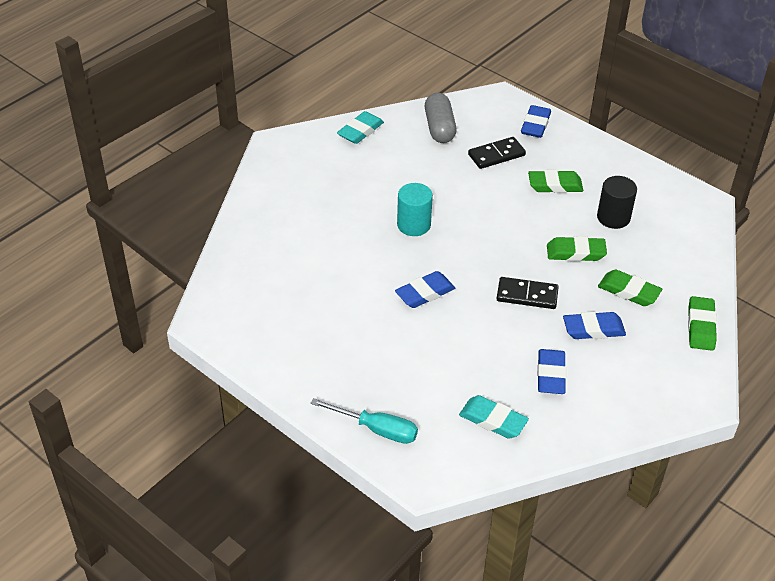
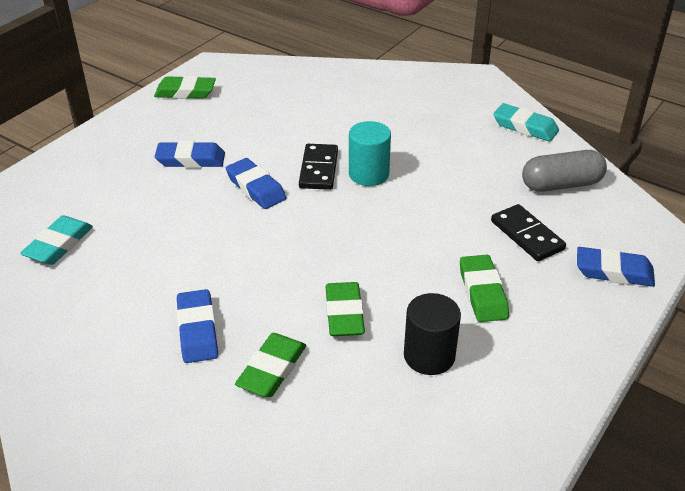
camera: 85 degrees right, 5 degrees down
(376, 429) = (63, 167): turquoise screwdriver -> none
(527, 295) = (258, 268): black domino -> black domino (319, 169)
(550, 375) = (121, 290): blue eraser -> blue eraser (191, 159)
(701, 327) = (201, 454): green eraser -> green eraser (185, 92)

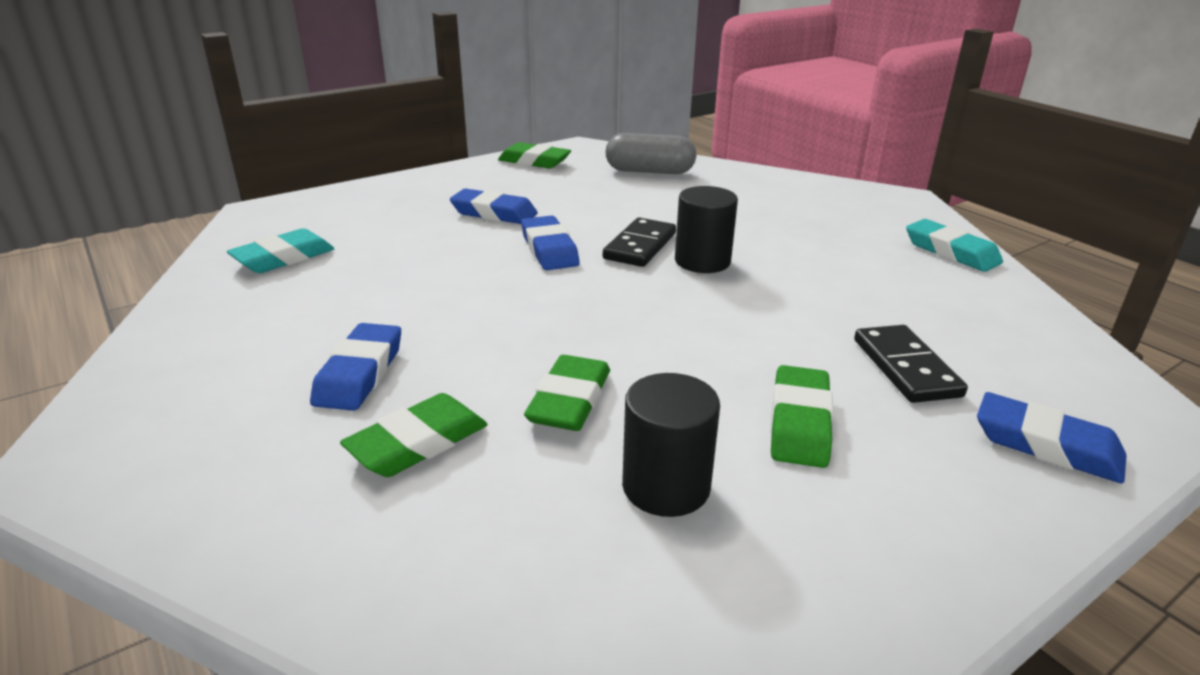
camera: 20 degrees right, 10 degrees down
(368, 174) = (702, 261): turquoise cylinder -> black cylinder
(561, 184) = (986, 320): grey capsule -> grey capsule (649, 171)

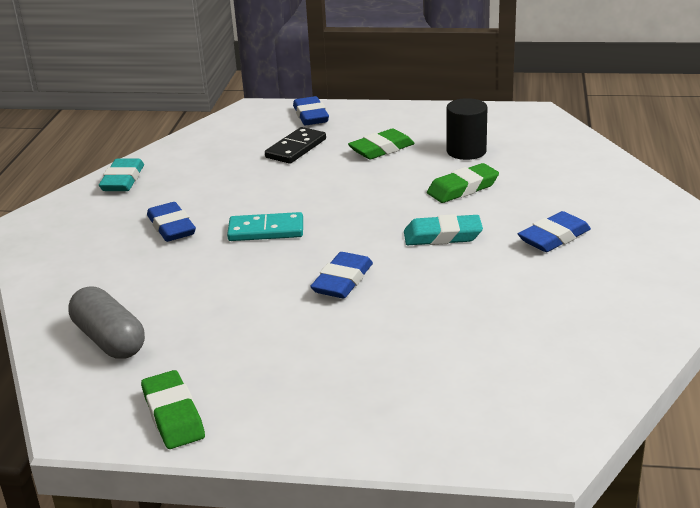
camera: 135 degrees left, 0 degrees up
(283, 258) = (550, 358): turquoise eraser -> turquoise eraser (442, 236)
(418, 443) = (549, 196): green eraser -> none
(494, 213) = (327, 341): blue eraser -> blue eraser (171, 227)
(640, 246) = (279, 258): black domino -> none
(702, 261) = (266, 230): black cylinder -> turquoise domino

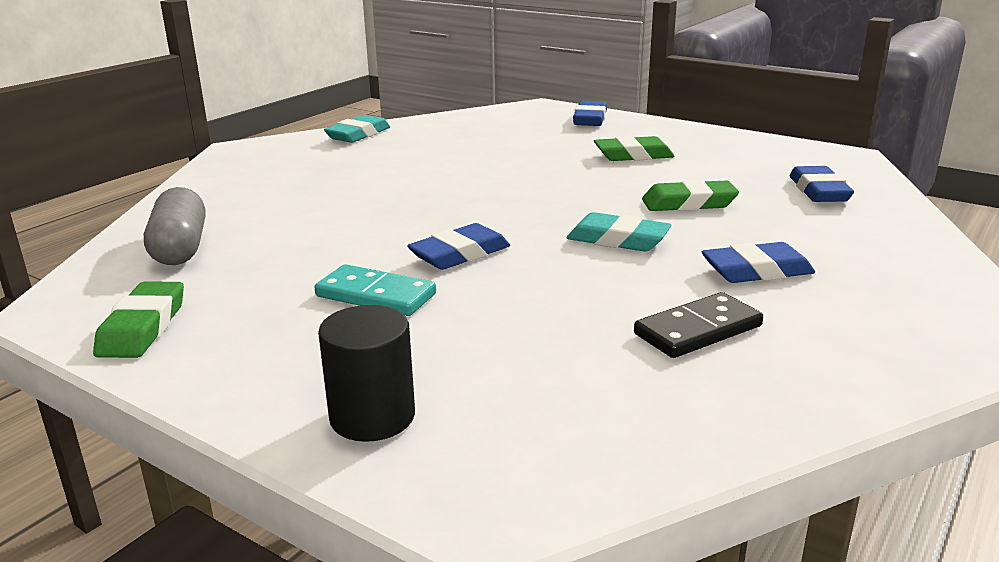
camera: 25 degrees right, 5 degrees down
(171, 227) = (353, 175): blue eraser -> blue eraser (818, 191)
(266, 230) = (436, 196): turquoise domino -> turquoise domino (375, 295)
(296, 148) = (545, 140): black domino -> black domino (697, 330)
(466, 151) = (727, 173): black cylinder -> black cylinder (372, 417)

